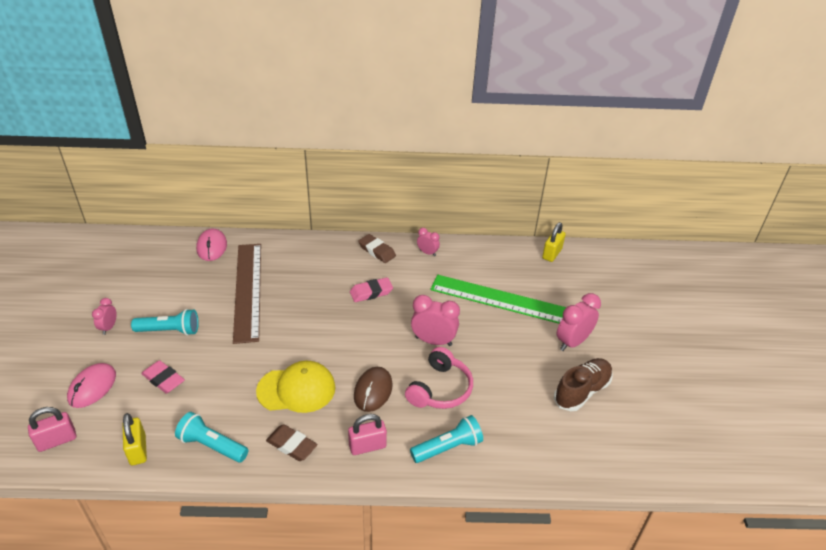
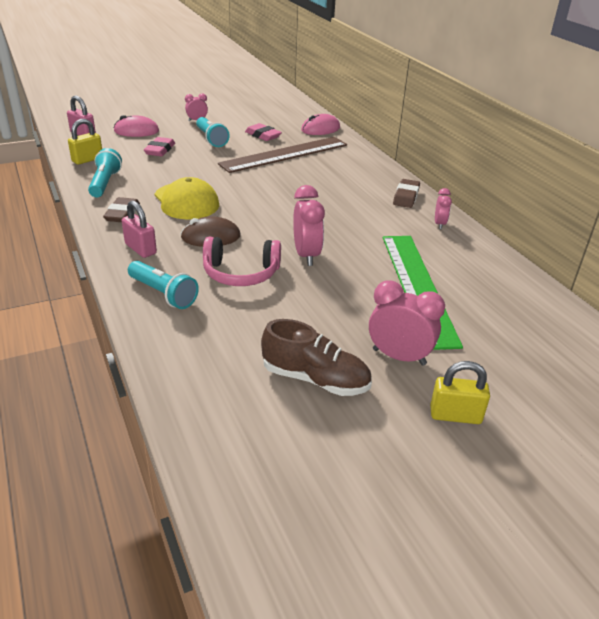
camera: 65 degrees right, 5 degrees down
(371, 292) = (342, 207): pink eraser -> pink eraser (263, 135)
(552, 254) = (554, 311): yellow padlock -> yellow padlock (455, 415)

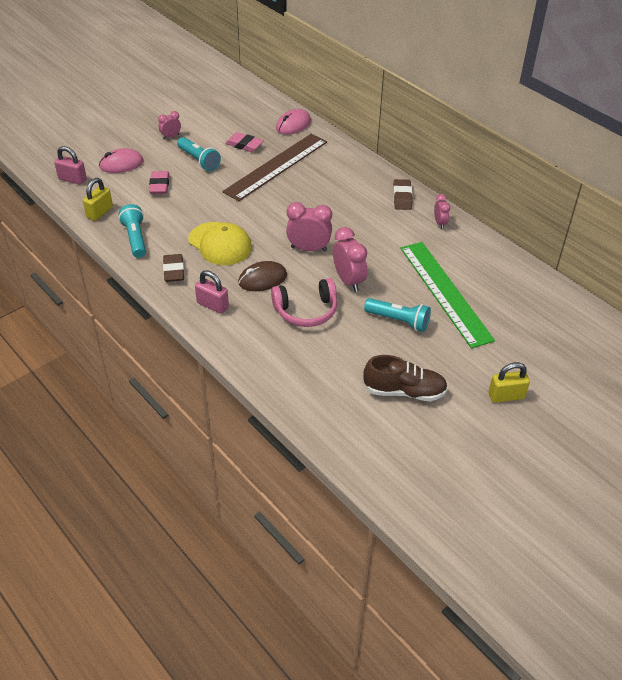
camera: 15 degrees left, 10 degrees up
(163, 294) = (257, 345): turquoise flashlight -> turquoise flashlight (399, 321)
(399, 357) = (454, 359): pink clock -> pink clock (308, 249)

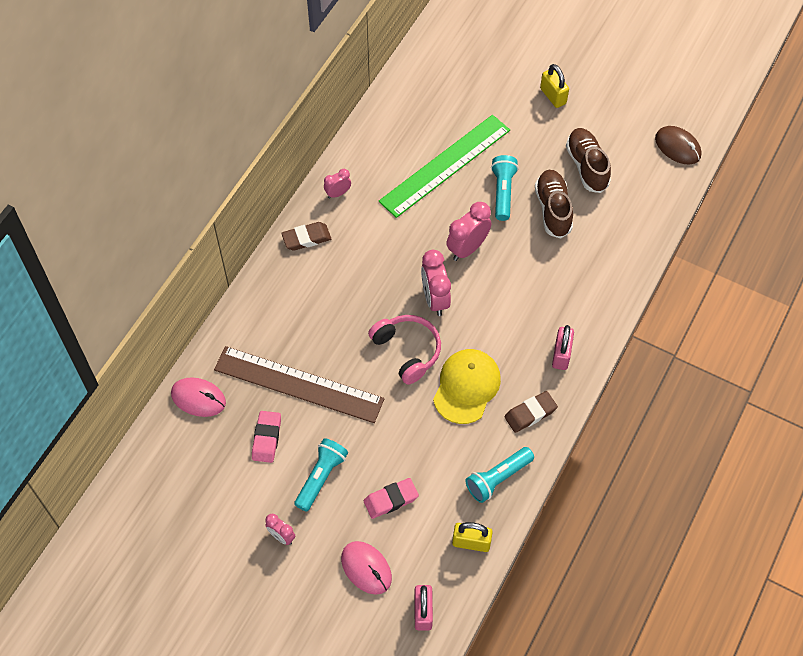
camera: 110 degrees left, 15 degrees up
(262, 279) = (502, 325): brown mouse -> brown mouse (677, 147)
(306, 311) = (528, 270): pink headphones -> pink headphones (407, 351)
(364, 349) = (553, 209): none -> brown shoe

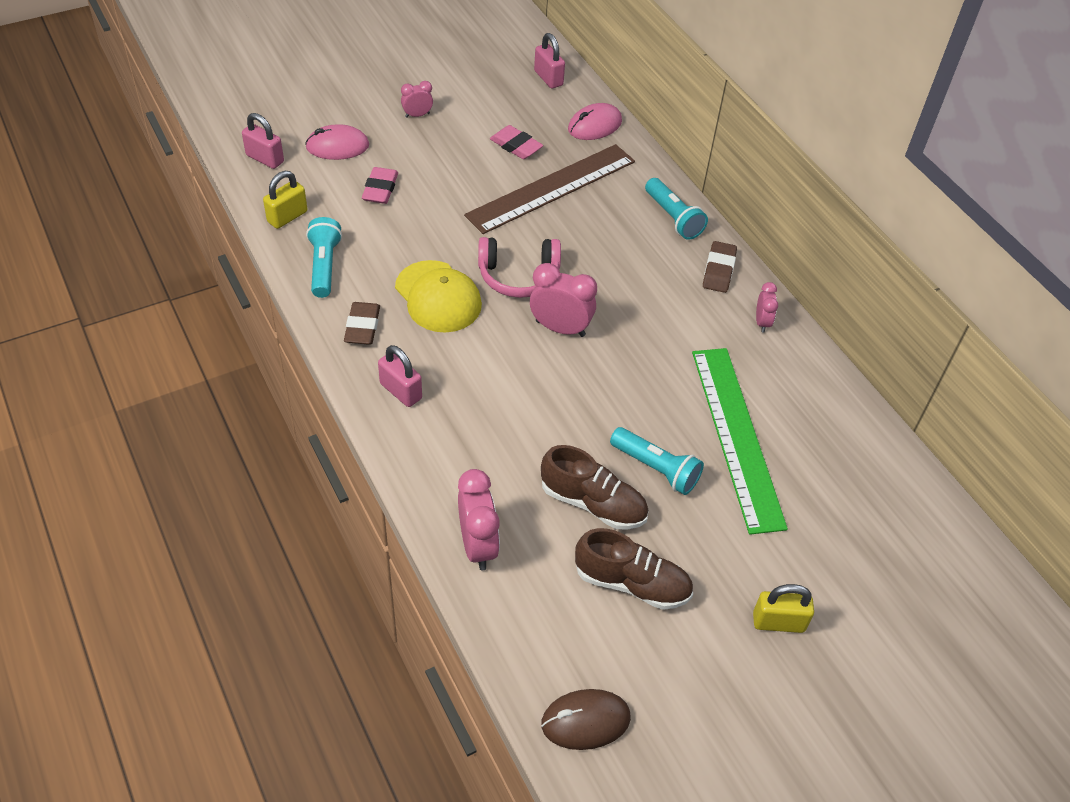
camera: 120 degrees right, 10 degrees down
(157, 469) = (548, 78): none -> pink padlock
(321, 477) = (446, 159): turquoise flashlight -> turquoise flashlight (673, 218)
(467, 248) = (602, 390): pink clock -> pink clock (477, 545)

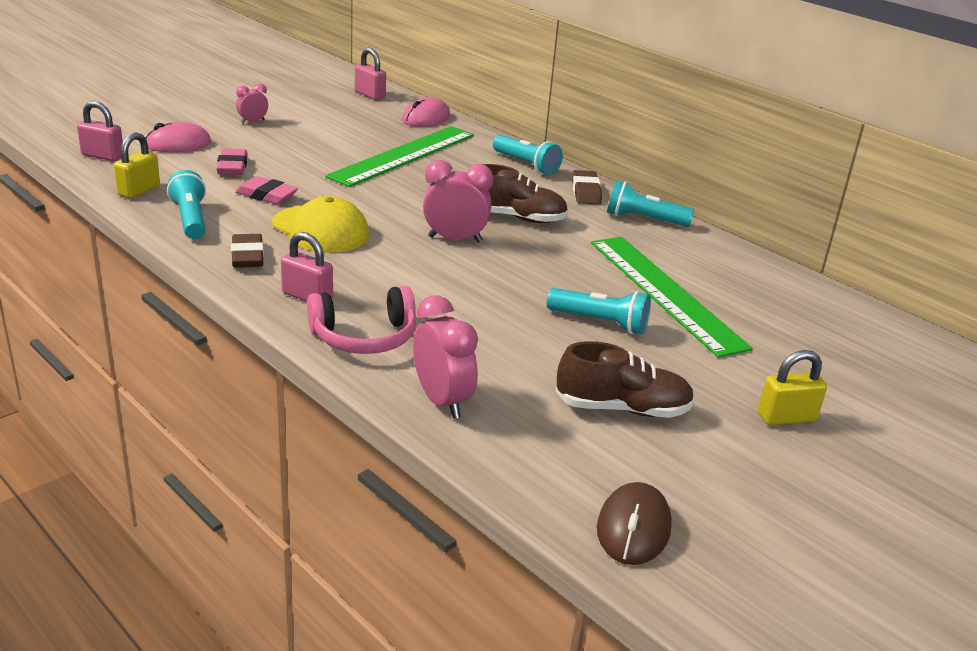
camera: 15 degrees left, 20 degrees down
(516, 146) = (357, 133): pink eraser -> pink eraser (266, 195)
(518, 276) = (397, 210): pink headphones -> pink headphones (364, 337)
(551, 188) = (403, 155): brown ruler -> green ruler
(585, 721) = (633, 528): brown mouse -> brown mouse turned 45 degrees counterclockwise
(593, 503) = (550, 354): brown shoe -> brown shoe (516, 218)
(762, 322) = (643, 219): pink clock -> turquoise flashlight

